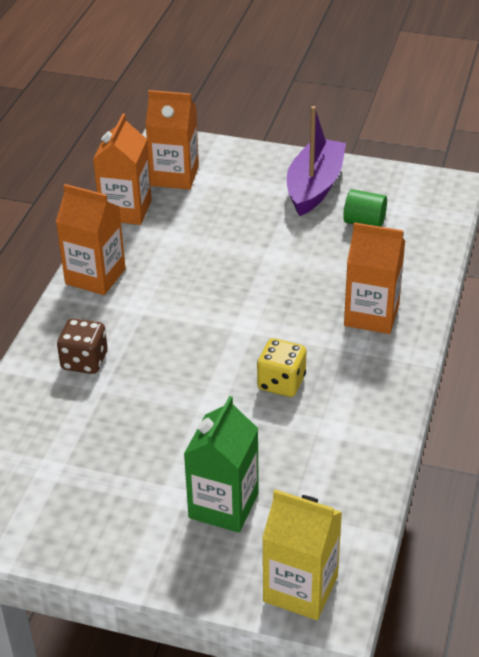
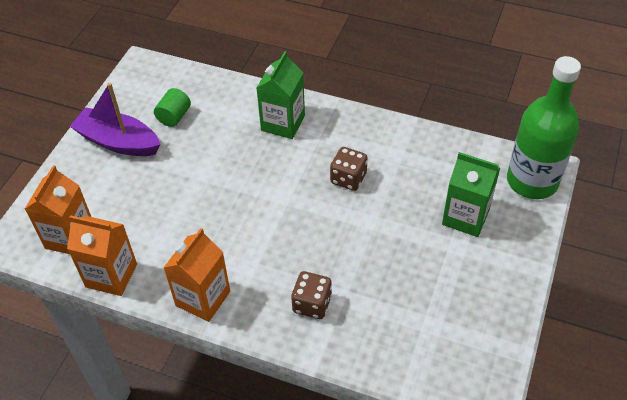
camera: 85 degrees left, 10 degrees up
(281, 382) = (348, 178): yellow dice -> brown dice
(300, 589) = (532, 181): yellow carton -> green bottle
(371, 315) = (283, 123): orange carton -> green carton

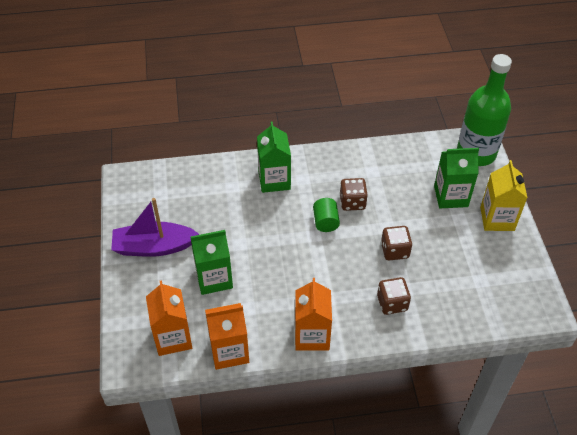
camera: 30 degrees left, 0 degrees up
(151, 197) = (214, 278): none -> green carton
(174, 116) = (184, 208): green cylinder -> green cylinder (325, 222)
(357, 249) = (394, 250): none -> brown dice
(503, 265) = (497, 219): none -> yellow carton

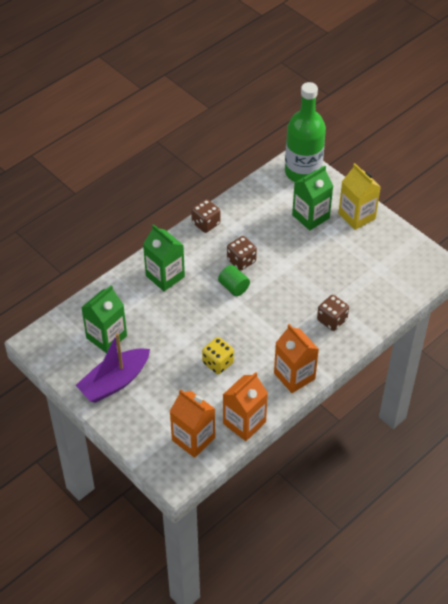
camera: 35 degrees left, 0 degrees up
(214, 278) = (185, 378): green carton -> green carton (106, 337)
(253, 282) = (218, 363): none -> yellow dice
(394, 250) = (303, 280): brown dice -> brown dice (206, 223)

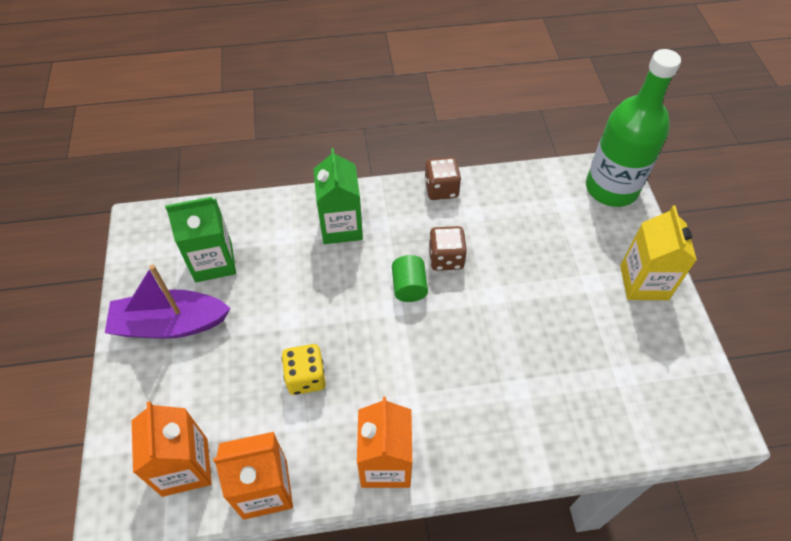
camera: 35 degrees right, 5 degrees up
(310, 216) = (579, 249): green carton -> none
(332, 320) = (501, 411): brown dice -> none

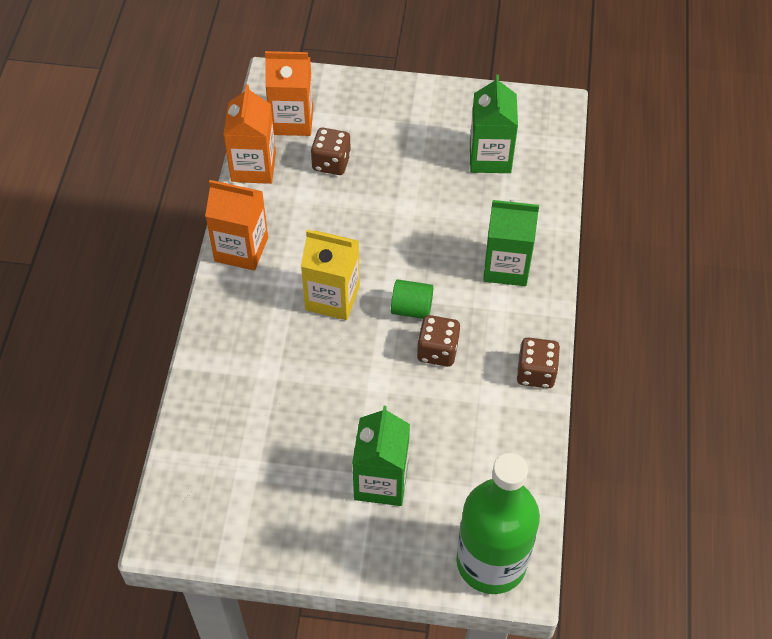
camera: 105 degrees right, 0 degrees up
(170, 324) = (429, 121): purple boat -> none
(244, 405) = (331, 163): none -> brown dice
(306, 377) = (341, 208): yellow dice -> none
(584, 270) = (381, 481): none -> green carton
(644, 282) = (346, 537): yellow carton -> yellow carton (332, 298)

